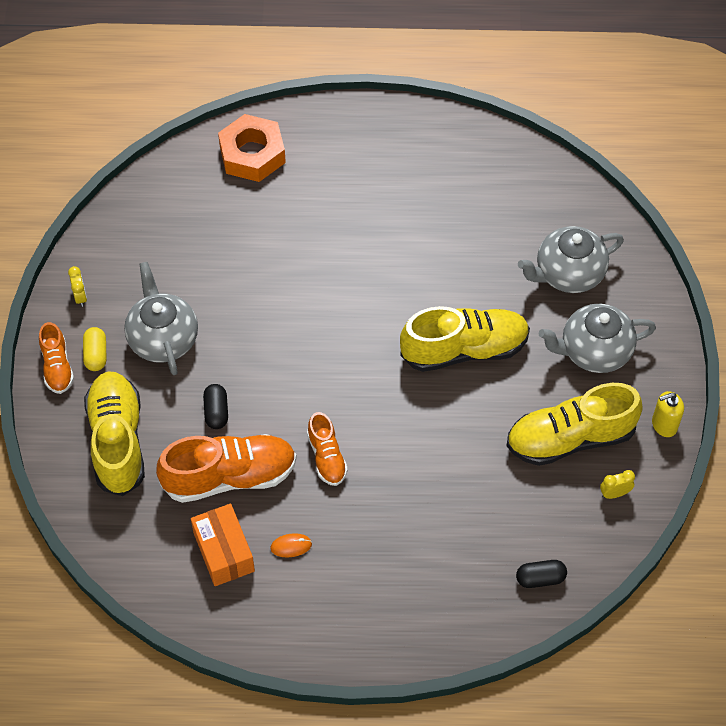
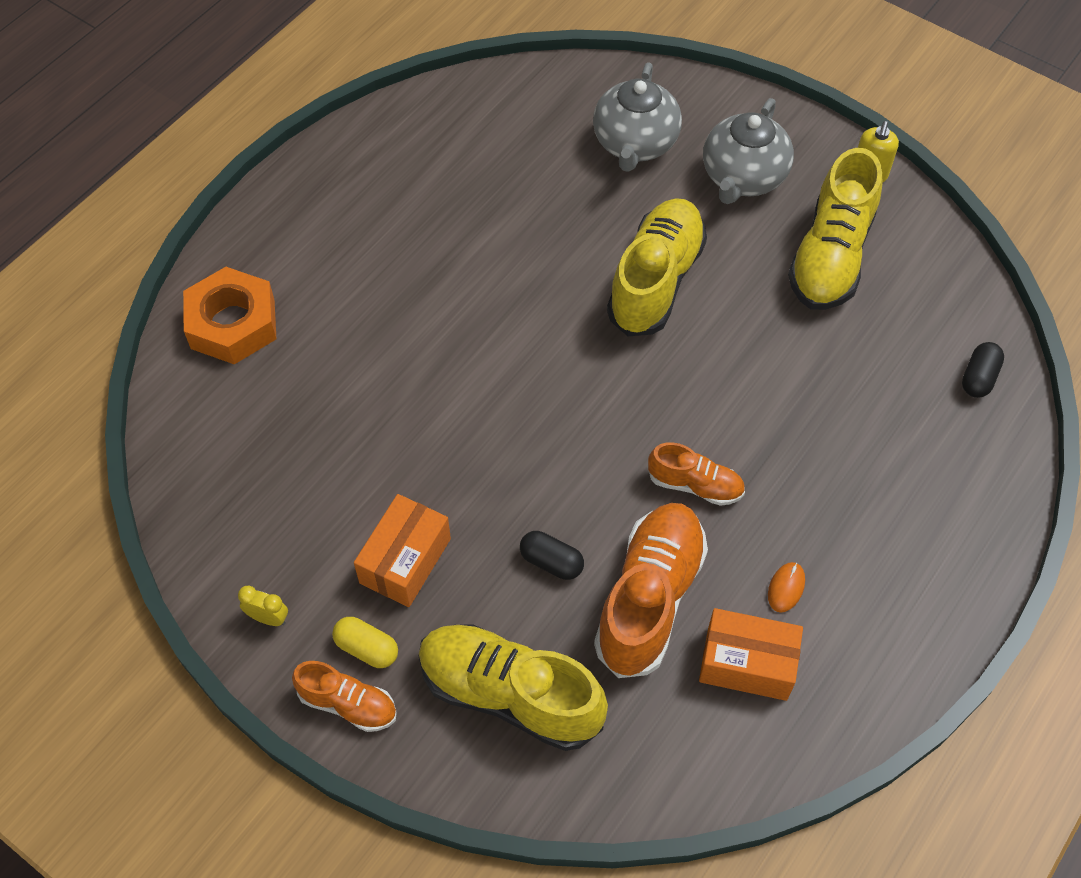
camera: 55 degrees left, 0 degrees up
(163, 338) = (405, 561): grey teapot -> orange box
(614, 493) = (920, 258): yellow clock -> none

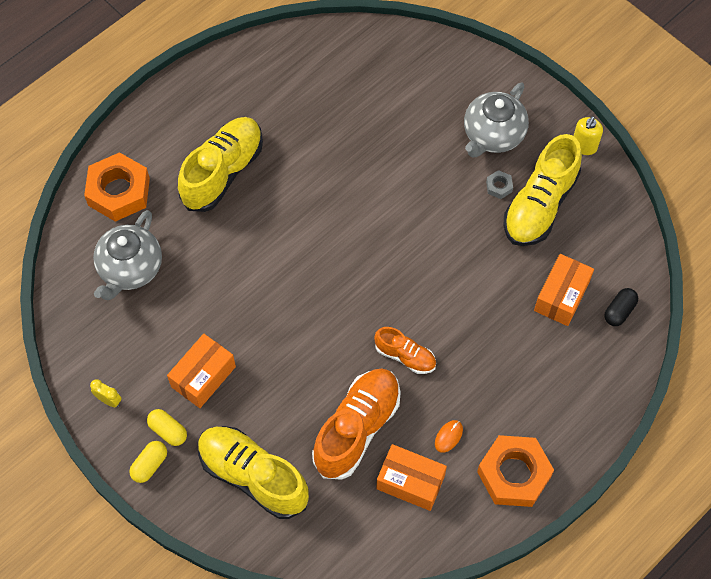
camera: 10 degrees right, 5 degrees up
(348, 704) = (150, 465): orange shoe -> yellow capsule
(551, 562) = (298, 393): black capsule -> none
(635, 144) = (422, 97): grey teapot -> grey teapot (130, 269)
(655, 281) = (412, 204): yellow shoe -> yellow shoe (223, 172)
(768, 240) = (499, 186): none -> grey nut
(893, 370) = (561, 296): none -> orange box
(894, 626) = (514, 474): none -> orange nut

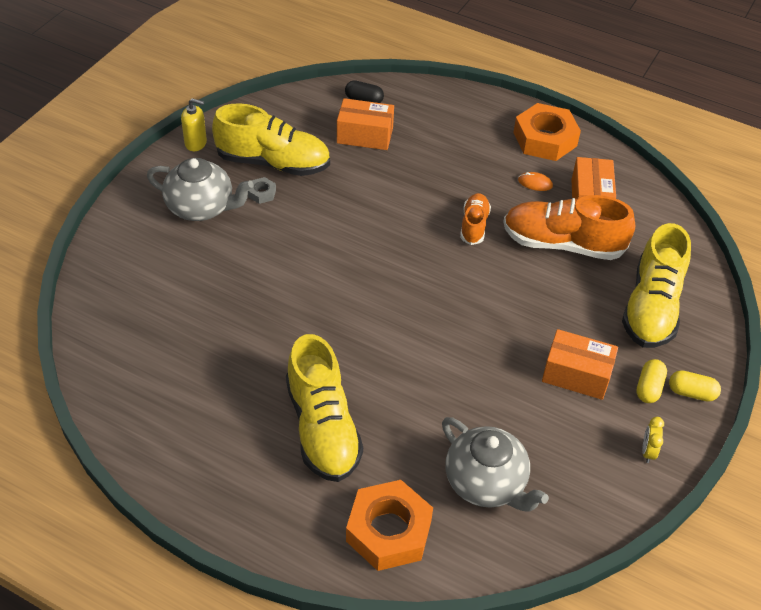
camera: 110 degrees left, 15 degrees down
(130, 269) = (486, 483): grey teapot -> grey teapot turned 45 degrees clockwise
(223, 172) = (322, 428): yellow shoe -> yellow shoe turned 120 degrees counterclockwise

